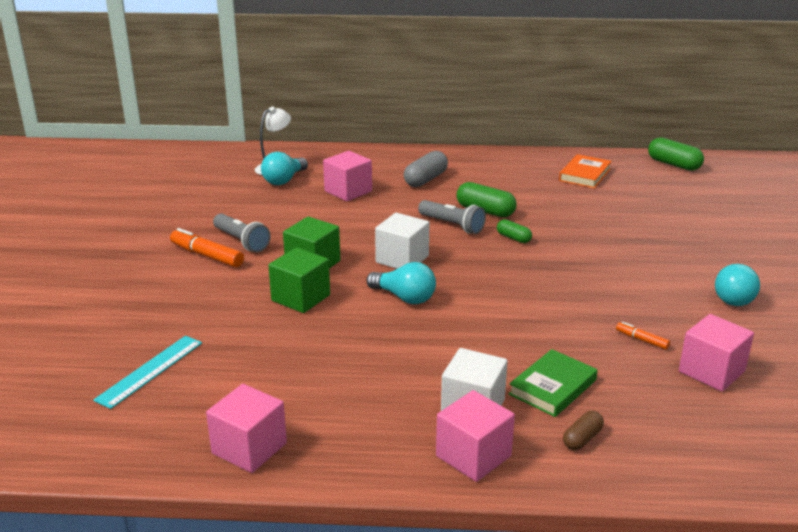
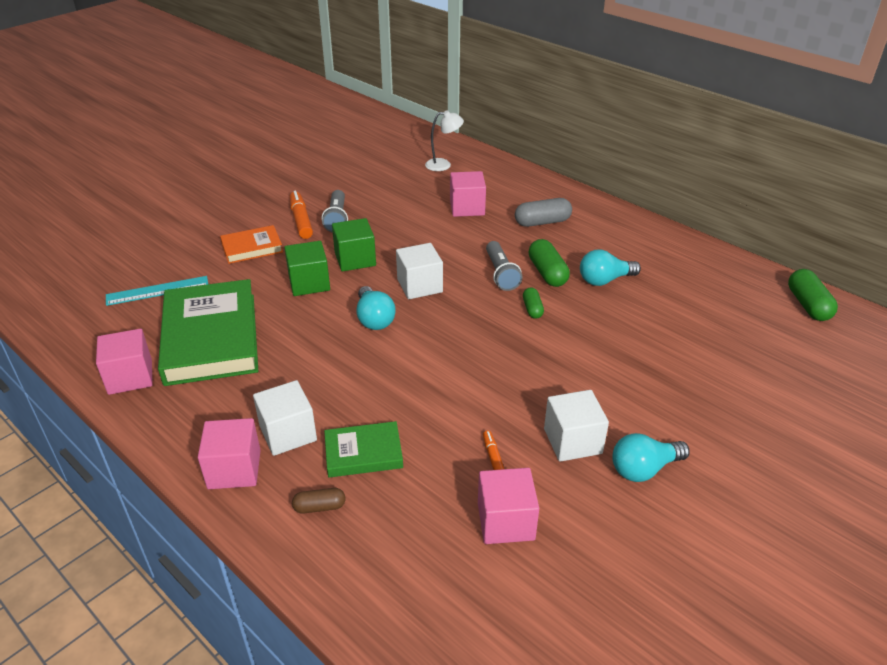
camera: 40 degrees right, 10 degrees up
(278, 379) = (211, 338): none -> green book
(284, 180) = (435, 179): turquoise light bulb -> turquoise light bulb (604, 280)
(584, 175) = (693, 277): orange book -> orange book (252, 248)
(672, 304) = (572, 441): none -> white cube

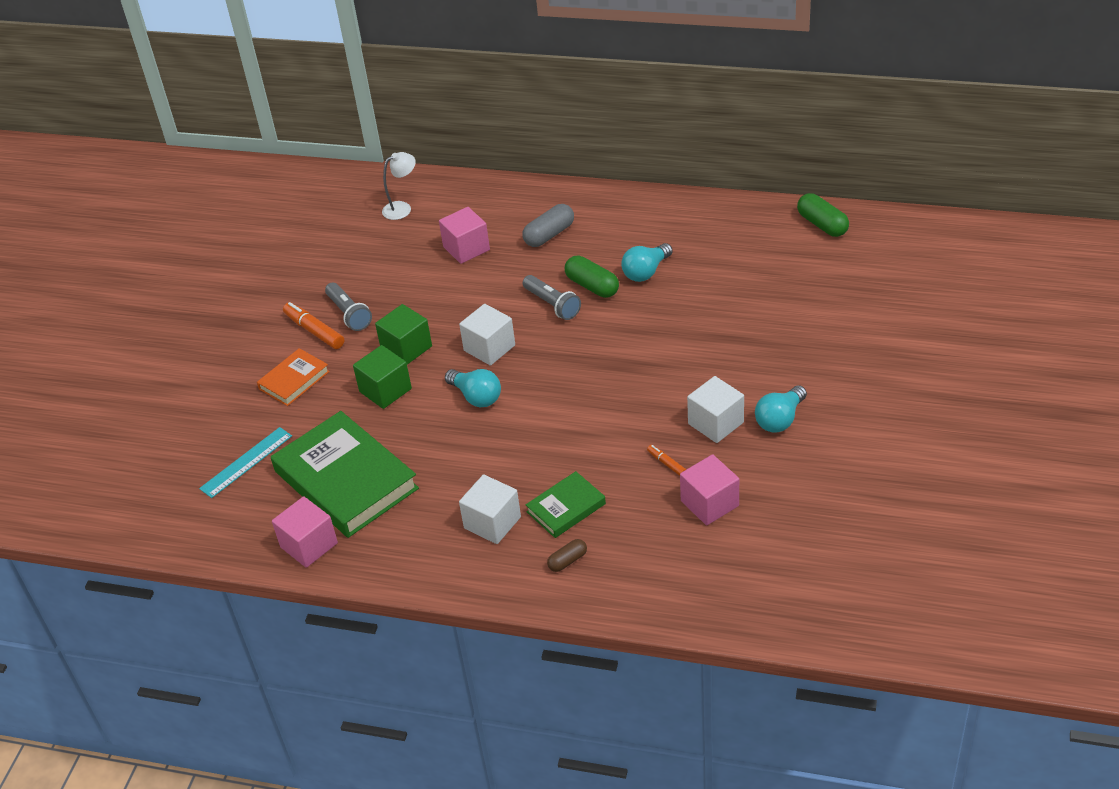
camera: 25 degrees left, 5 degrees up
(234, 469) = (476, 568): pink cube -> none
(532, 309) = (605, 326): green capsule -> none

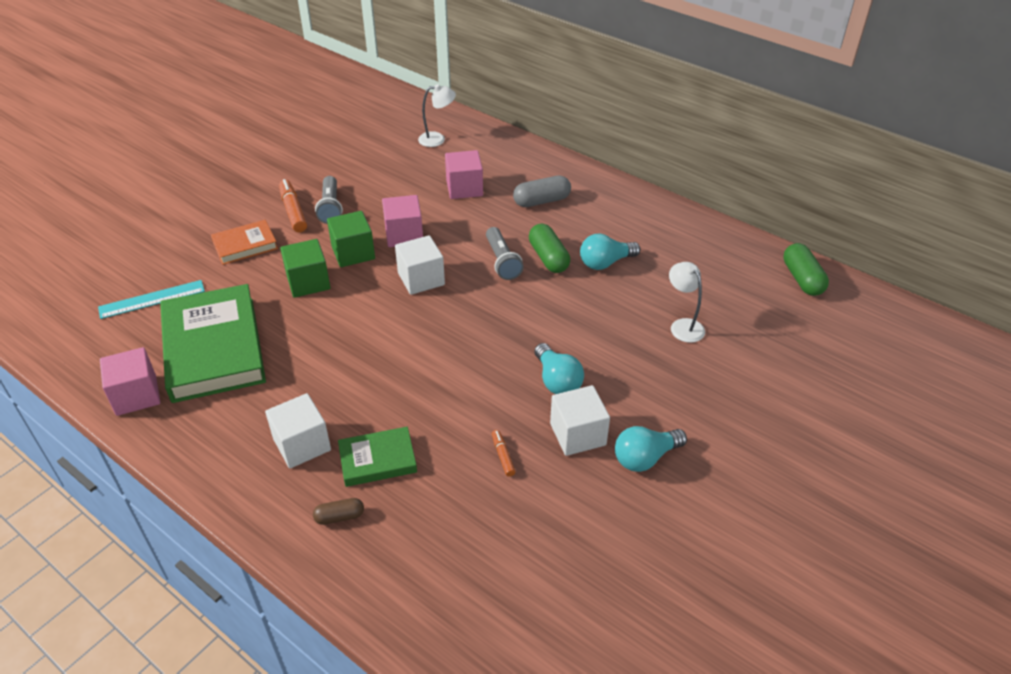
camera: 20 degrees right, 0 degrees up
(476, 397) = (377, 318): turquoise light bulb -> turquoise light bulb (557, 381)
(709, 503) = (517, 518): pink cube -> pink cube (404, 235)
(746, 302) = (683, 325): none -> white lamp

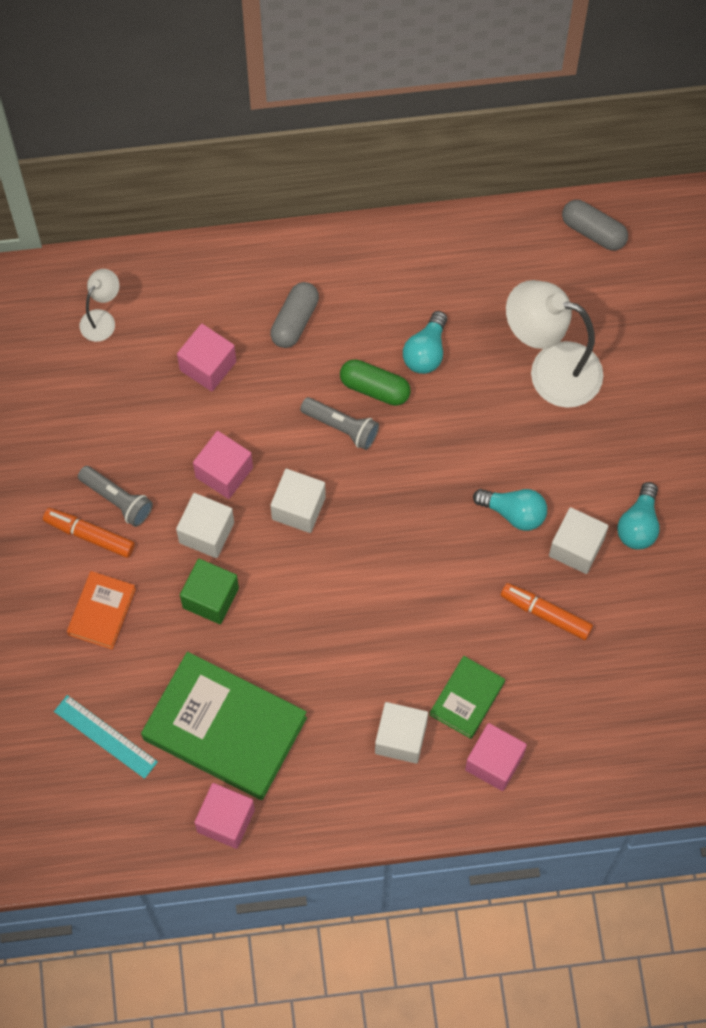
camera: 45 degrees left, 25 degrees up
(152, 299) = (105, 736): turquoise ruler -> turquoise ruler turned 75 degrees counterclockwise
(339, 517) = (494, 762): brown capsule -> pink cube
(353, 253) = (206, 532): green cube -> white cube
(503, 456) = (546, 614): orange marker -> orange marker, size x1.87
(683, 325) = (550, 370): white lamp -> white lamp, size x2.01
(802, 279) = (593, 231): green capsule -> grey capsule

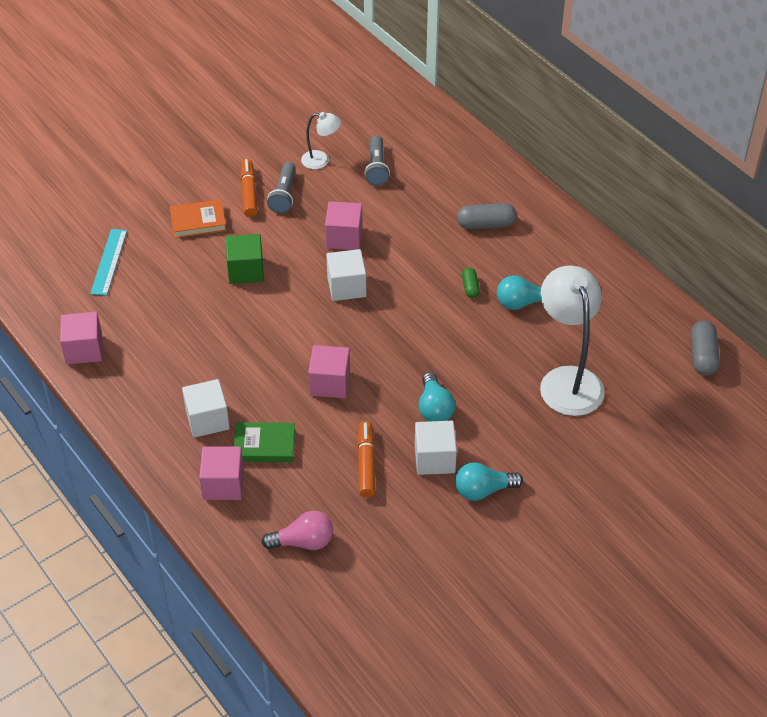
camera: 60 degrees right, 20 degrees down
(102, 319) = (407, 133): white lamp -> white lamp (321, 160)
(206, 532) = (293, 248): white cube -> none
(208, 366) = (416, 196): pink cube -> pink cube (330, 383)
(224, 729) = (153, 319): green book -> none
(341, 427) = (426, 283): grey flashlight -> grey flashlight (376, 168)
(375, 388) = (470, 287): green capsule -> green capsule, size x0.59
(607, 721) = (303, 542): none -> pink light bulb

